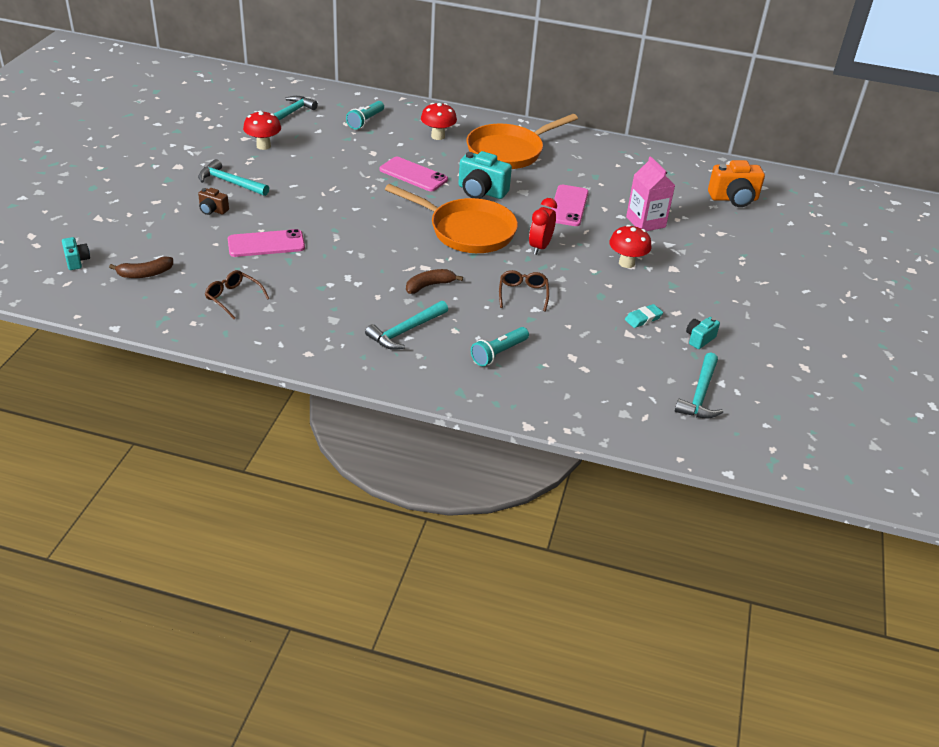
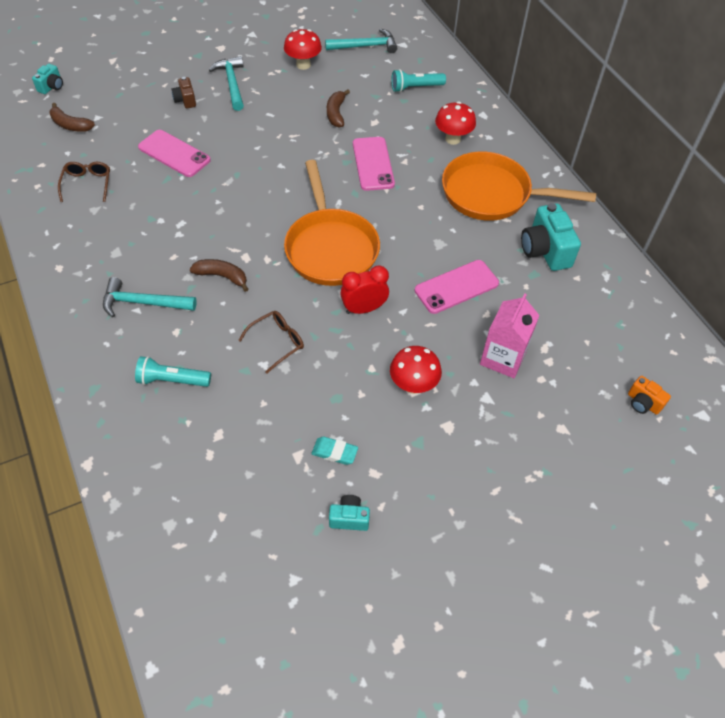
camera: 50 degrees right, 15 degrees up
(339, 161) = (336, 113): none -> brown banana
(481, 191) = (402, 218): turquoise camera -> turquoise camera (545, 250)
(700, 395) = (256, 572): turquoise hammer -> none
(733, 199) = (643, 403): orange camera -> orange camera, size x0.54

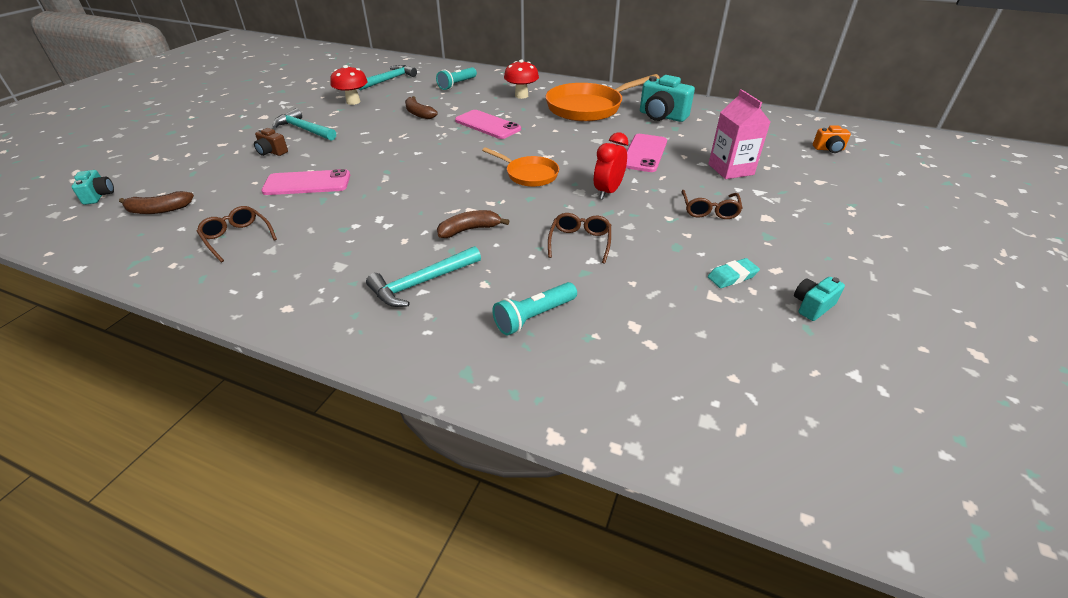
camera: 40 degrees left, 15 degrees down
(330, 248) = (529, 174): orange pan -> orange pan, size x0.56
(413, 385) = (709, 210): red mushroom -> brown glasses

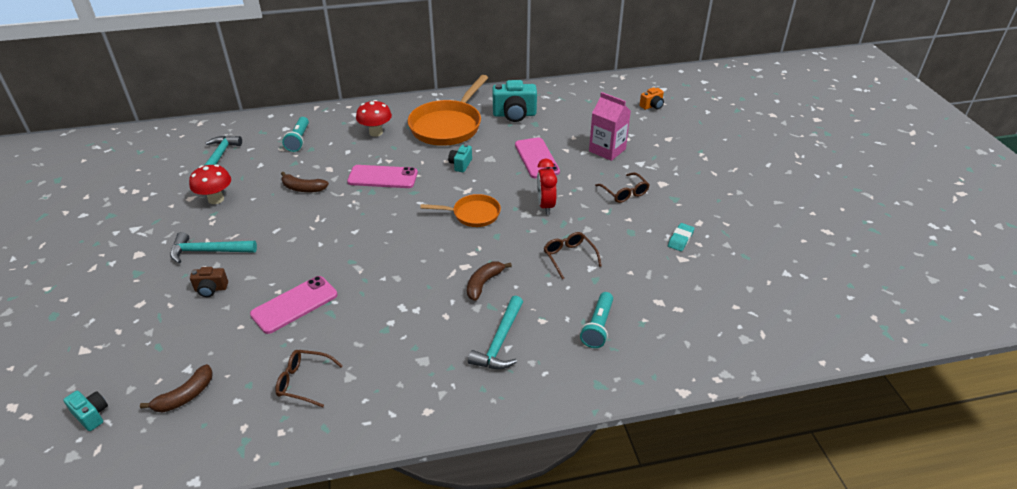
camera: 35 degrees left, 0 degrees up
(812, 306) = (736, 239): turquoise camera -> turquoise camera (460, 164)

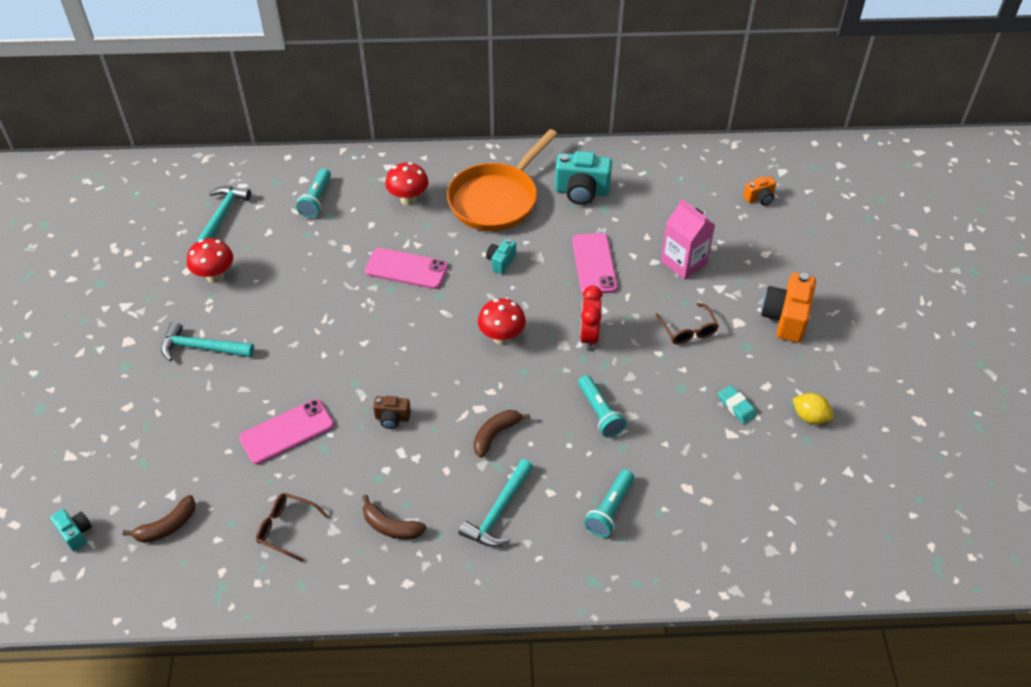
camera: 10 degrees right, 10 degrees up
(211, 289) = (201, 399): brown camera -> brown camera (392, 418)
(303, 188) = (313, 273): brown banana -> brown banana (391, 526)
(473, 214) = (501, 337): orange pan -> red mushroom
(569, 257) = (599, 413): brown glasses -> turquoise flashlight
(680, 239) = (736, 406): turquoise eraser -> turquoise eraser turned 75 degrees counterclockwise
(698, 177) = (786, 318): none -> orange camera
(741, 239) = (810, 417): none -> yellow lemon

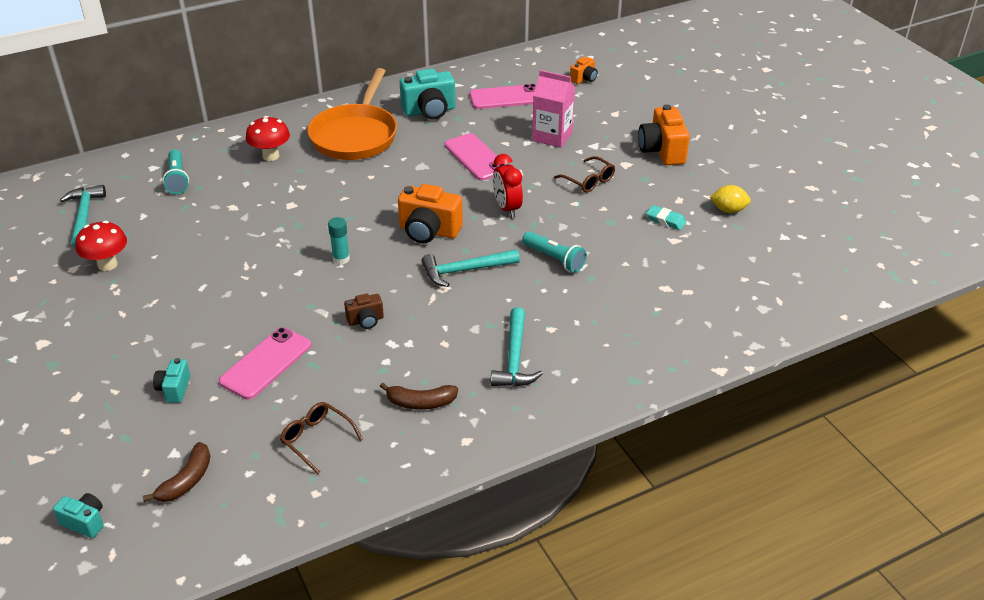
camera: 25 degrees left, 10 degrees down
(202, 348) = (130, 325): turquoise hammer -> turquoise hammer (465, 270)
(286, 528) = (316, 439): brown glasses -> brown glasses turned 45 degrees clockwise
(406, 269) = (303, 206): pink phone -> pink phone (505, 97)
(407, 341) = (341, 259): none -> turquoise glue stick
(495, 435) = (472, 303): brown banana -> none
(501, 262) = (390, 178): turquoise camera -> turquoise camera (174, 389)
(501, 337) = (429, 231): red mushroom -> orange camera
(610, 510) = (612, 324): turquoise flashlight -> none

